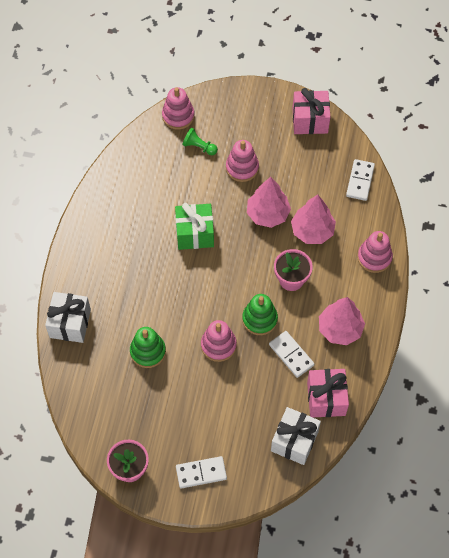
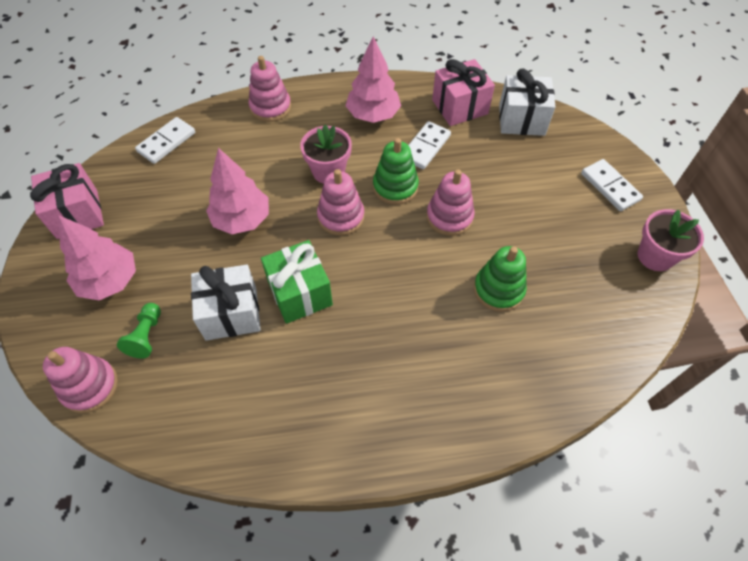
camera: 110 degrees left, 5 degrees down
(70, 323) = (511, 406): white gift -> white gift (231, 313)
(242, 168) = (173, 269): pink stacking toy -> pink stacking toy (341, 216)
(312, 231) = (253, 169): pink tree -> pink tree (110, 281)
(360, 181) = (166, 142): white domino -> white domino turned 45 degrees counterclockwise

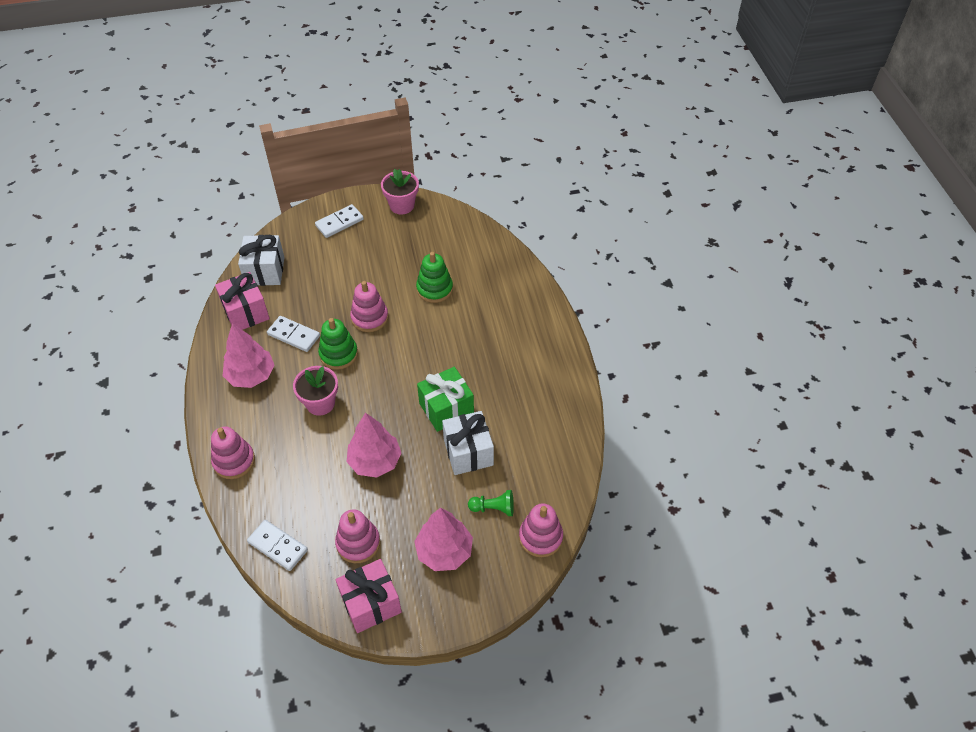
camera: 95 degrees left, 5 degrees down
(341, 216) = (370, 389): pink stacking toy -> pink stacking toy (358, 543)

